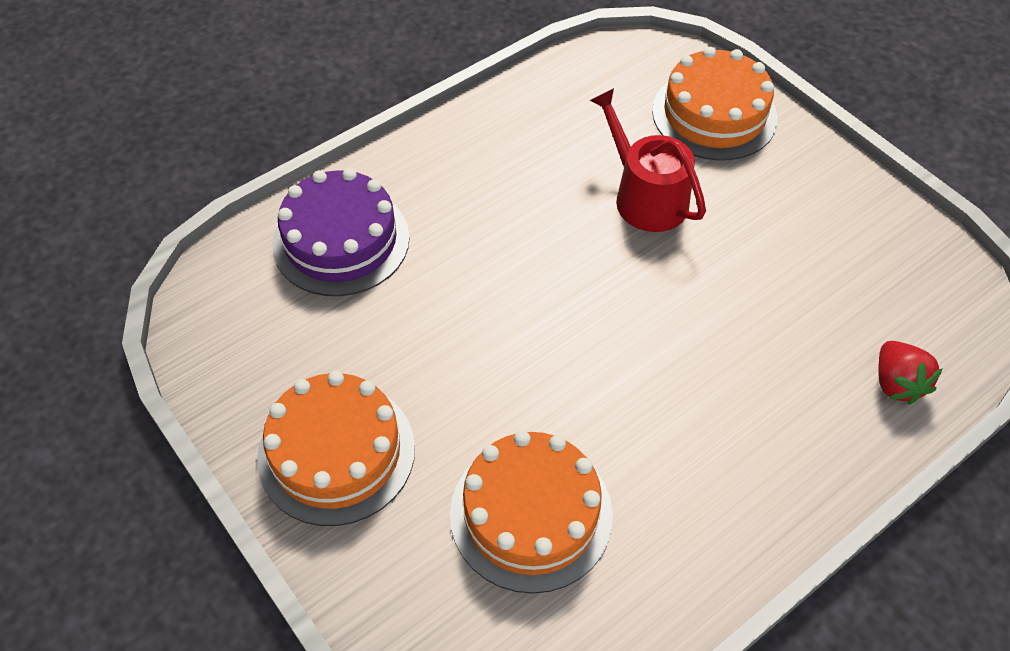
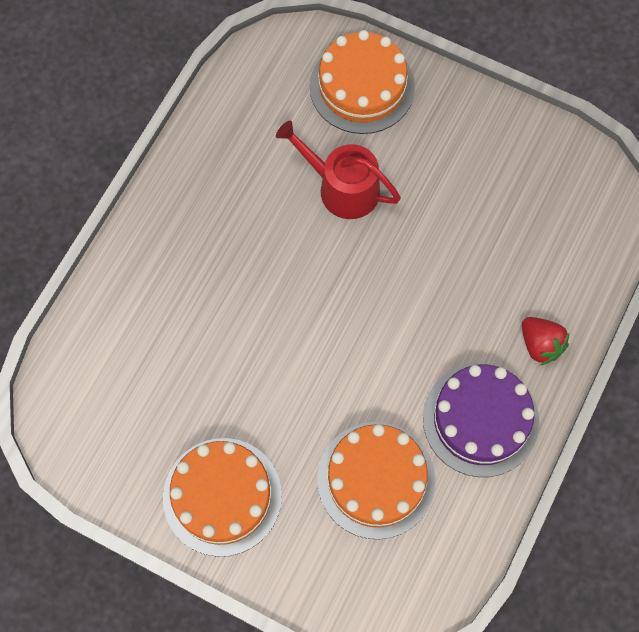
camera: 25 degrees left, 15 degrees up
(341, 241) = (131, 326): purple cake -> purple cake (480, 419)
(896, 383) = (576, 272): red strawberry -> red strawberry (540, 345)

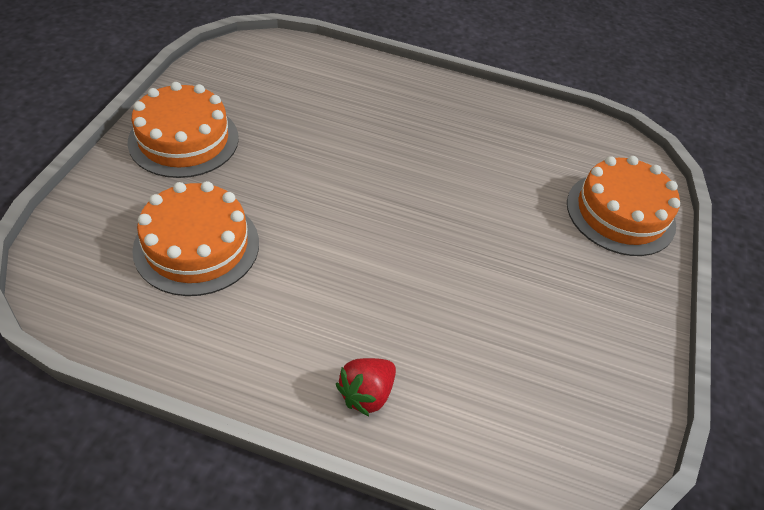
camera: 75 degrees right, 20 degrees down
(342, 187) = (505, 204): red watering can -> none
(480, 419) = (266, 335): purple cake -> none

